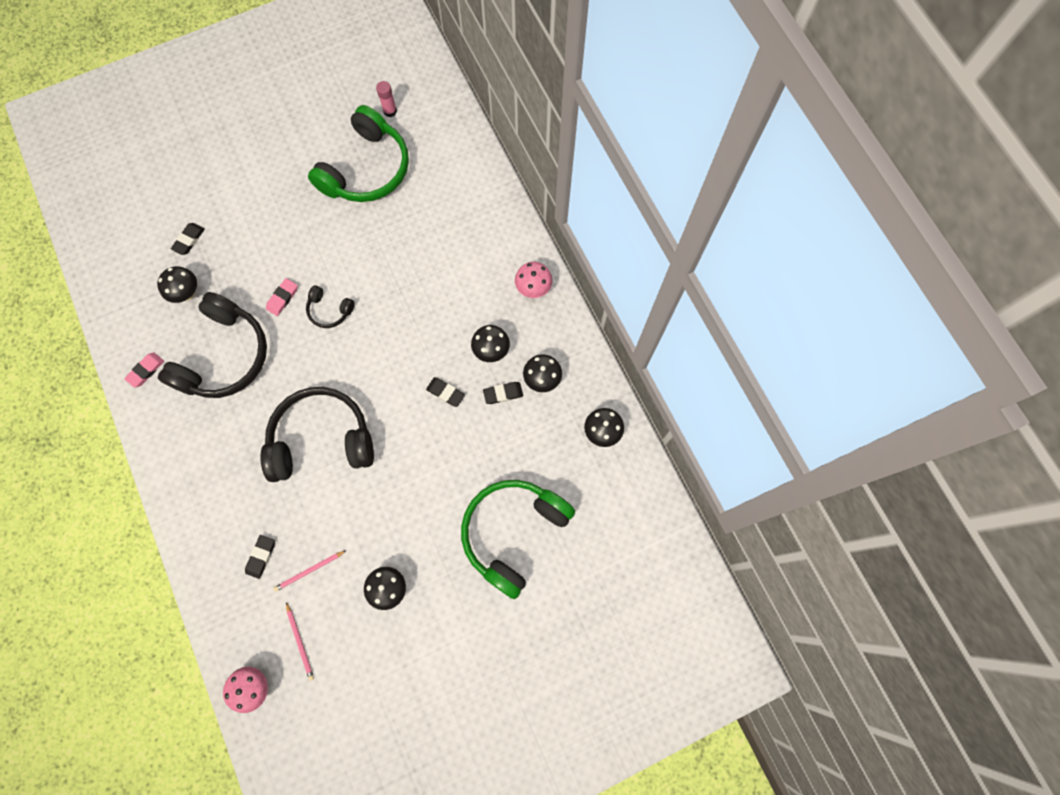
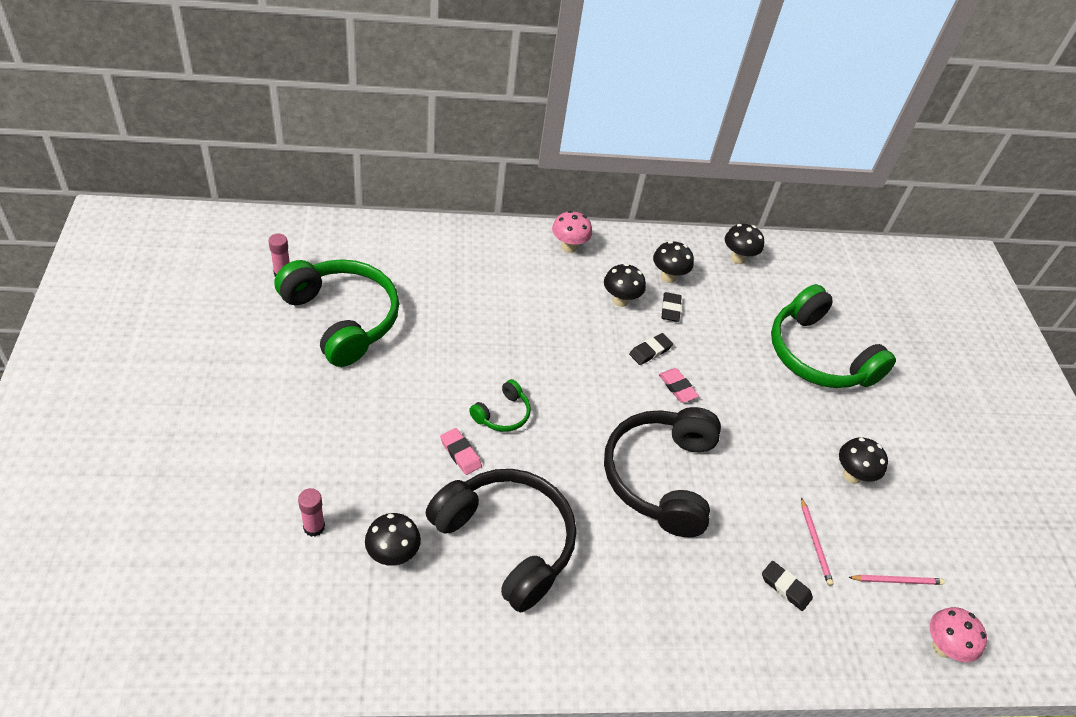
camera: 75 degrees left, 25 degrees down
(146, 370) = (481, 643): pink eraser -> pink eraser (677, 387)
(189, 240) = (314, 527): black eraser -> pink glue stick
(329, 310) = (502, 414): black headphones -> green headphones

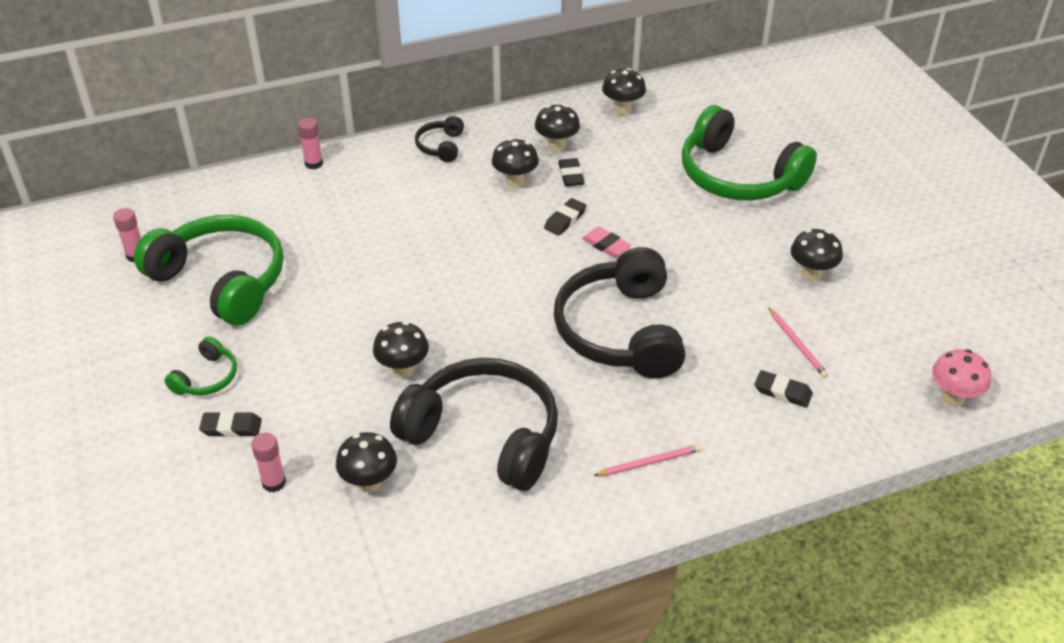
camera: 10 degrees left, 5 degrees down
(299, 461) = (231, 427): none -> black eraser
(457, 231) = (314, 163): none -> pink glue stick
(460, 453) = (403, 370): pink eraser -> black mushroom
(502, 414) = (433, 321): green headphones -> green headphones (207, 378)
(569, 247) = (441, 146): pink mushroom -> black headphones
(897, 581) = (888, 353): pink pencil -> pink pencil (649, 462)

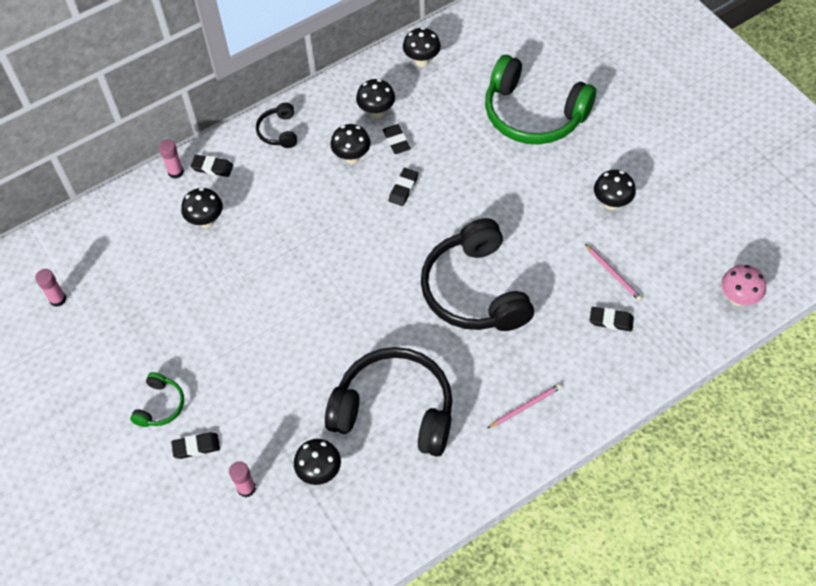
camera: 10 degrees left, 15 degrees up
(222, 280) = (139, 309): green headphones -> none
(355, 166) = (212, 168): none -> black eraser
(403, 370) = (314, 364): black mushroom -> black mushroom (206, 221)
(606, 245) = (443, 208): pink eraser -> none

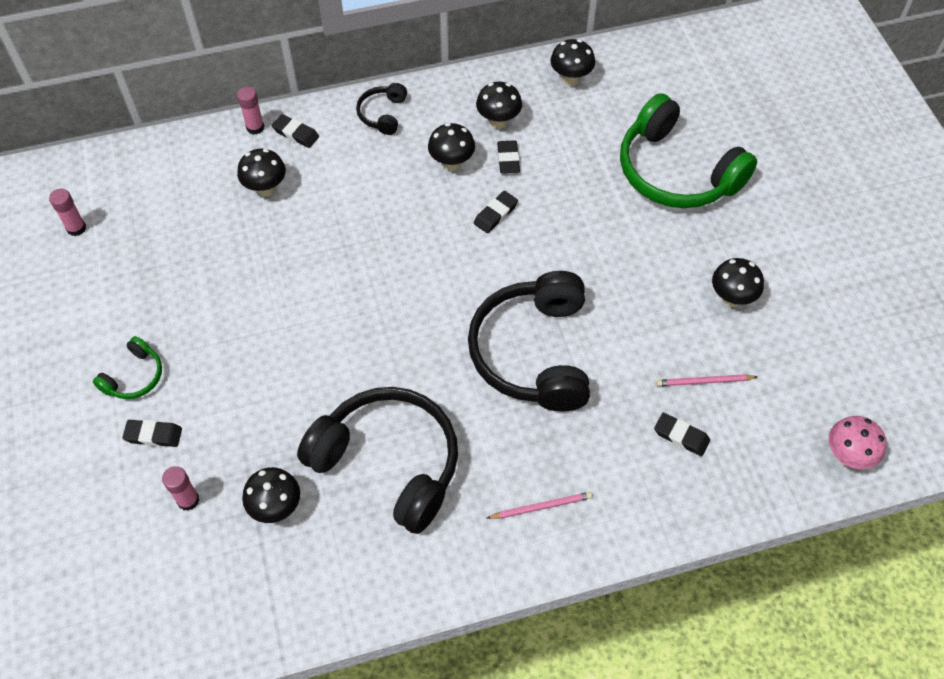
camera: 15 degrees right, 0 degrees up
(613, 274) = (704, 381): pink pencil -> pink pencil turned 105 degrees clockwise

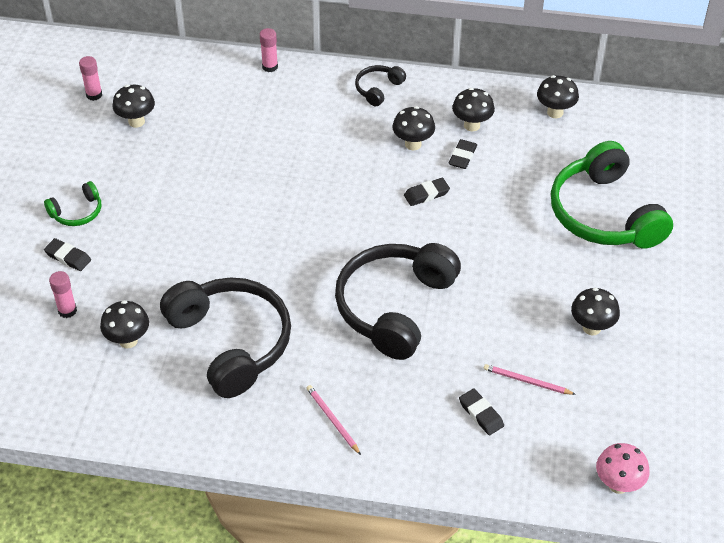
camera: 25 degrees right, 10 degrees down
(266, 189) = (252, 114): black mushroom -> black mushroom (136, 121)
(296, 133) = (299, 81): black eraser -> none
(541, 506) = (332, 420): pink pencil -> pink pencil turned 135 degrees counterclockwise

